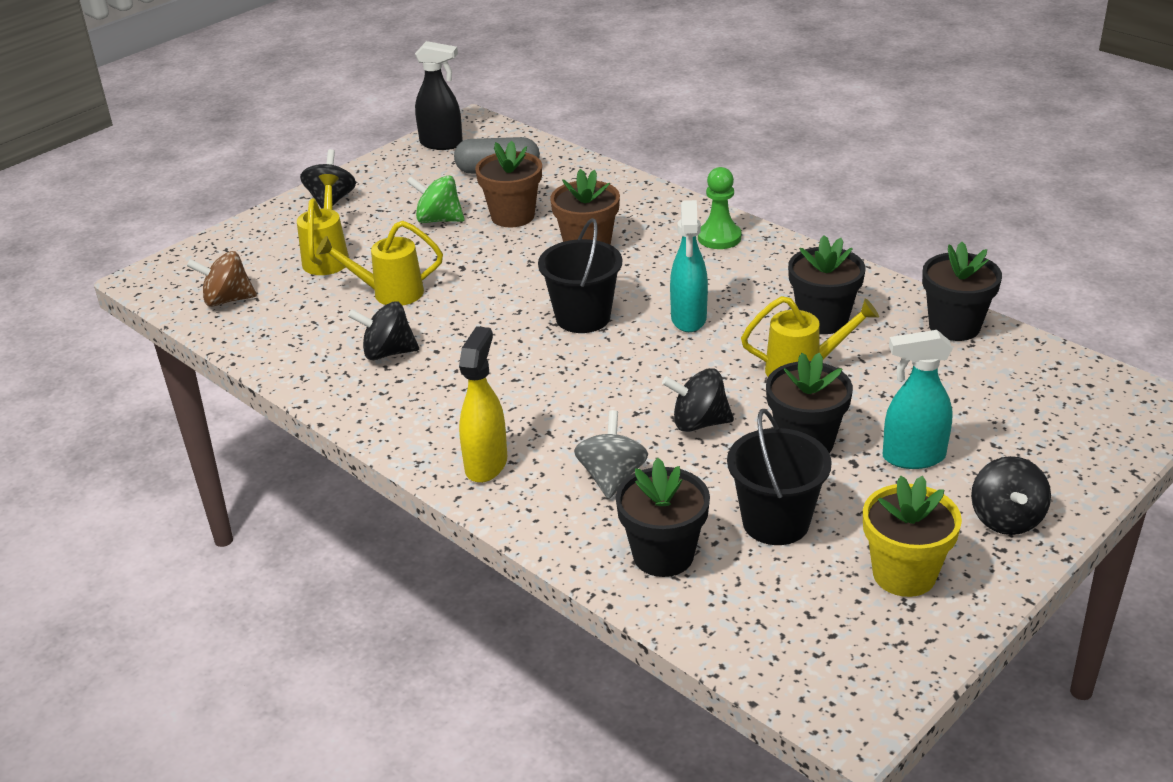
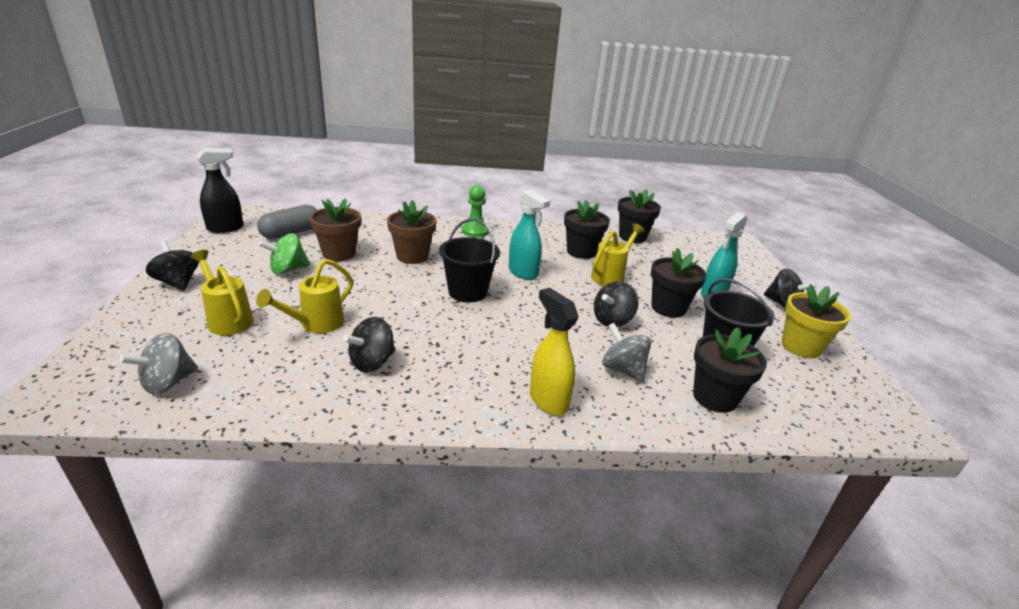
camera: 50 degrees left, 5 degrees down
(227, 300) = (168, 382): brown spinning top -> grey spinning top

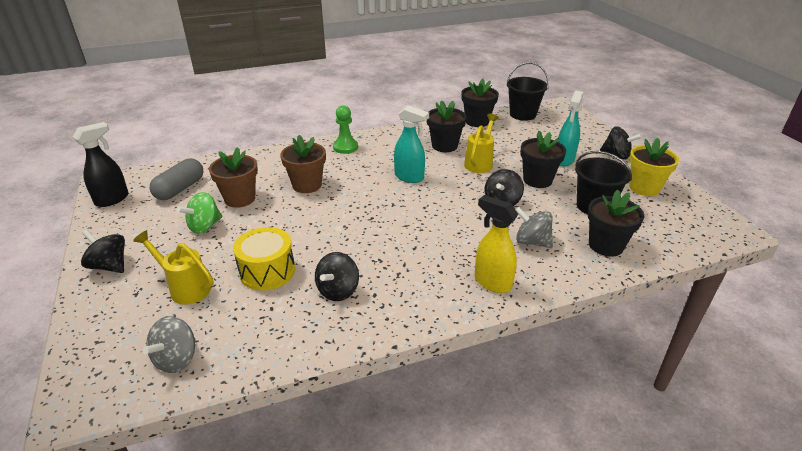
camera: 15 degrees left, 5 degrees up
(315, 325) = (267, 271): yellow watering can -> yellow drum
(467, 292) = (375, 207): black bucket -> black bucket (522, 114)

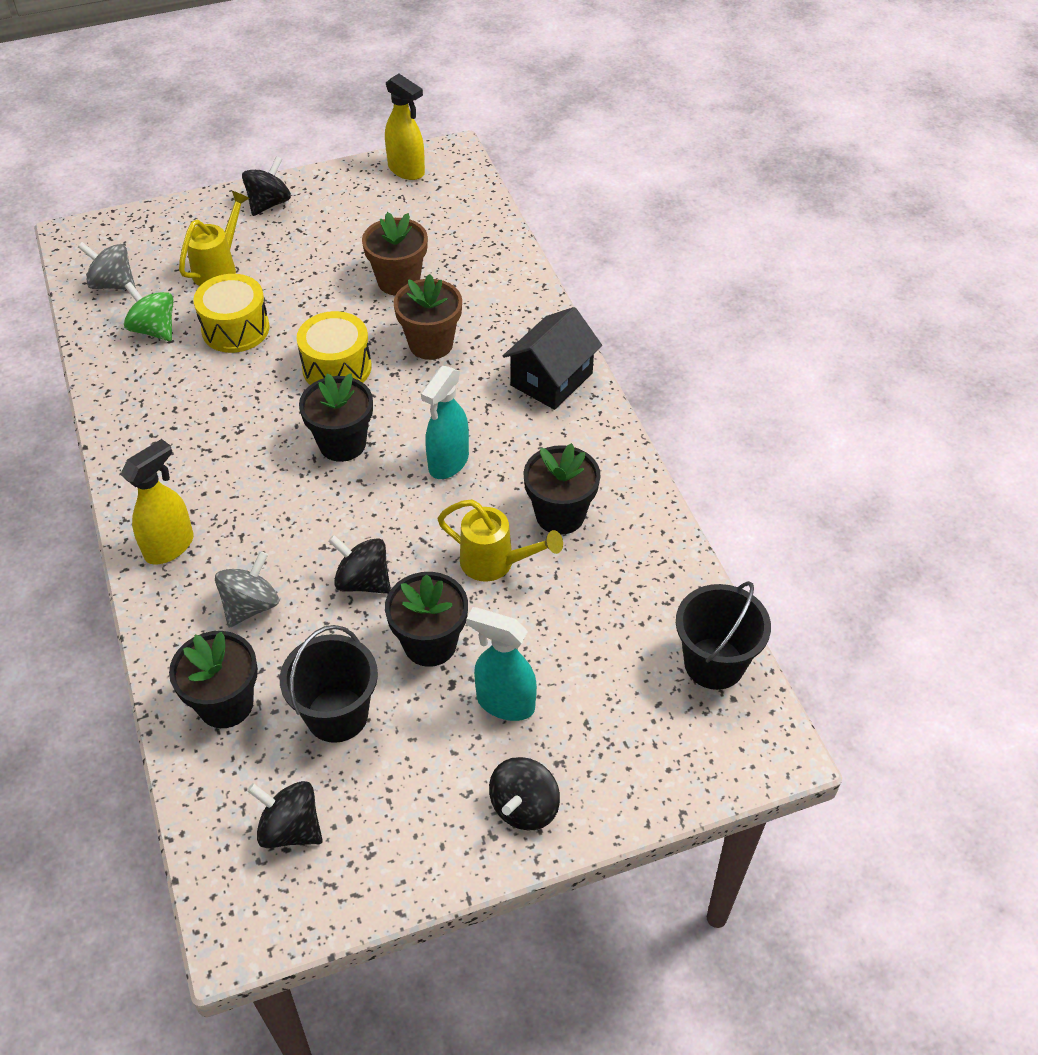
camera: 90 degrees right, 15 degrees up
(112, 199) = (407, 170): black spray bottle -> yellow spray bottle
(180, 189) = (428, 221): grey capsule -> none
(204, 226) = (336, 260): green spinning top -> green spinning top (154, 329)
(322, 220) = (337, 367): none -> yellow drum
(338, 291) = (187, 394): black spinning top -> black spinning top (290, 828)
(345, 147) = (551, 379): green pawn -> black house
(477, 121) = (670, 575): black flower pot -> black flower pot (342, 443)
(644, 188) = (391, 820): yellow flower pot -> none

